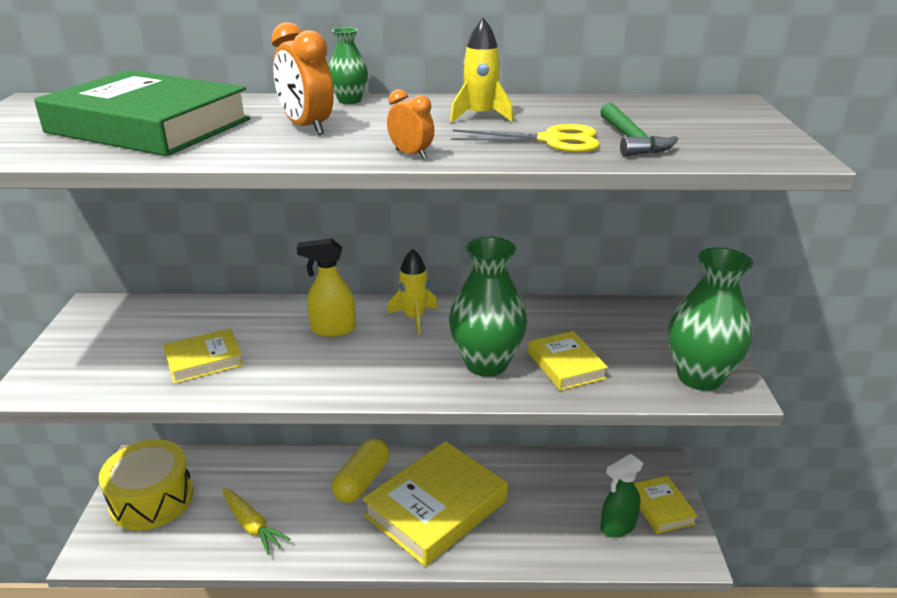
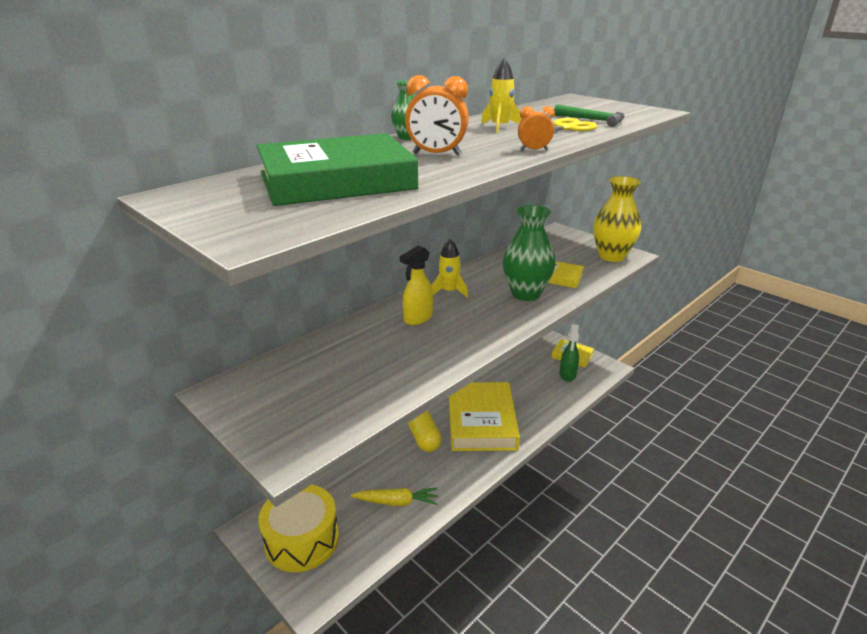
camera: 45 degrees left, 0 degrees up
(204, 360) = (377, 373): yellow book -> none
(699, 377) = (611, 256): green vase -> yellow vase

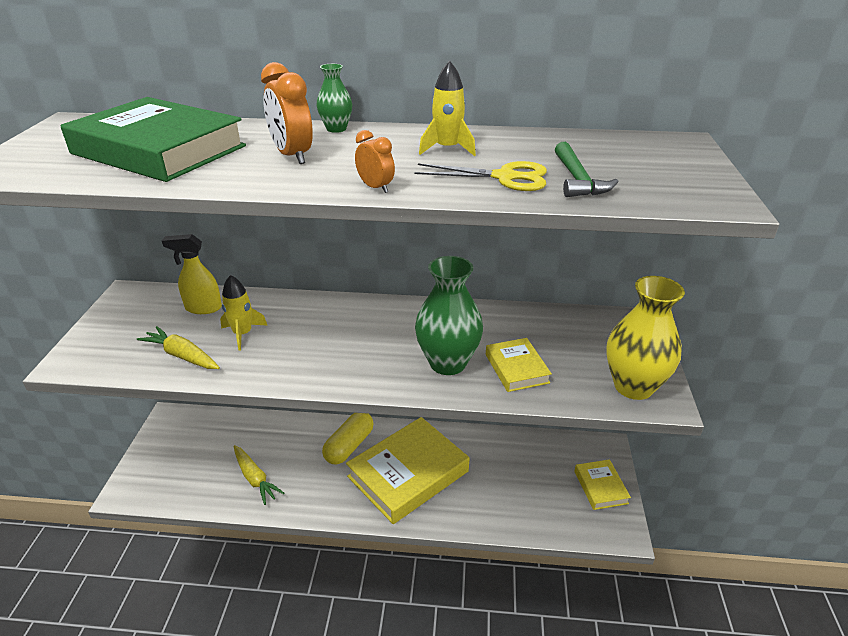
camera: 50 degrees right, 5 degrees up
(302, 539) = (177, 450): yellow drum -> none
(369, 390) = (182, 356): none -> yellow carrot
(418, 318) = (321, 324): yellow spray bottle -> yellow spray bottle (203, 308)
(449, 291) = (392, 316): yellow rocket -> yellow rocket (242, 334)
(567, 375) = (560, 501): green spray bottle -> none

